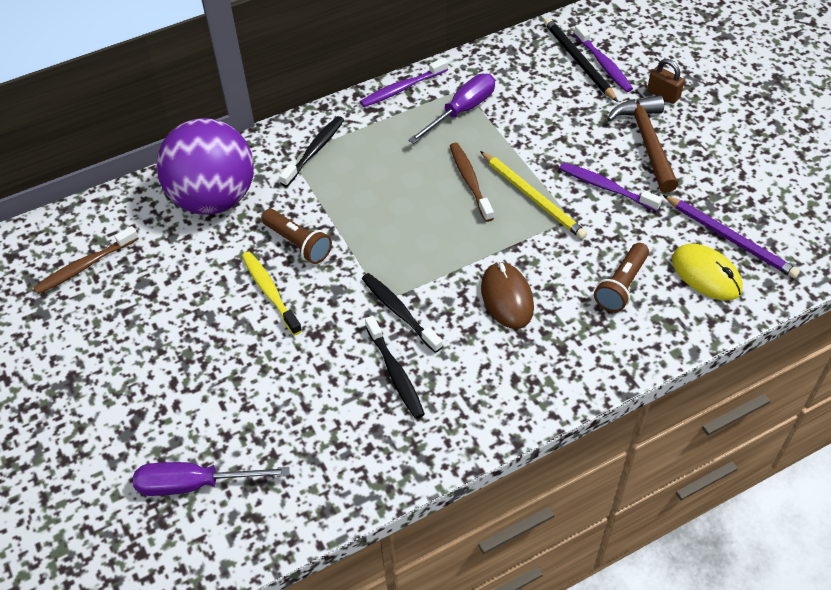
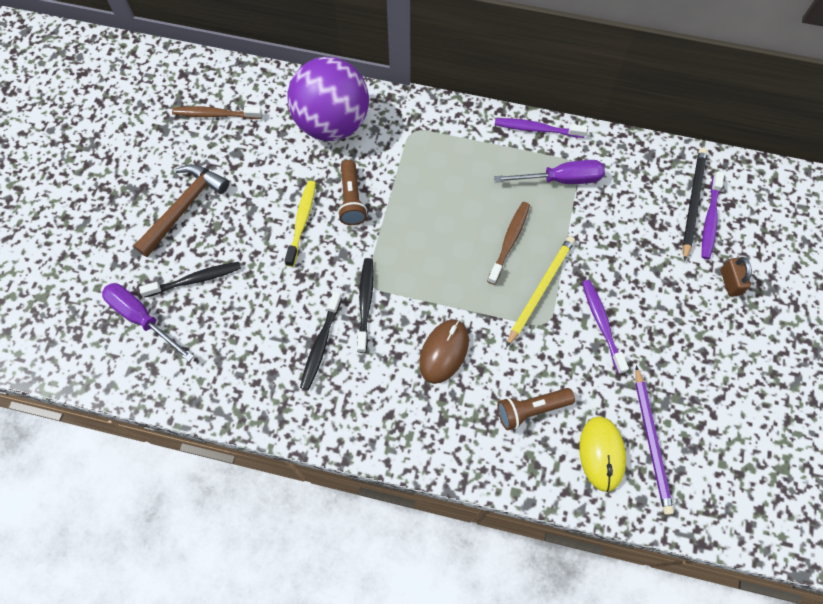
camera: 40 degrees right, 15 degrees up
(314, 151) = (428, 135): black toothbrush -> black toothbrush (195, 279)
(533, 197) = (540, 289): yellow pencil -> yellow pencil turned 150 degrees counterclockwise
(646, 141) = (673, 311): brown hammer -> brown hammer (184, 207)

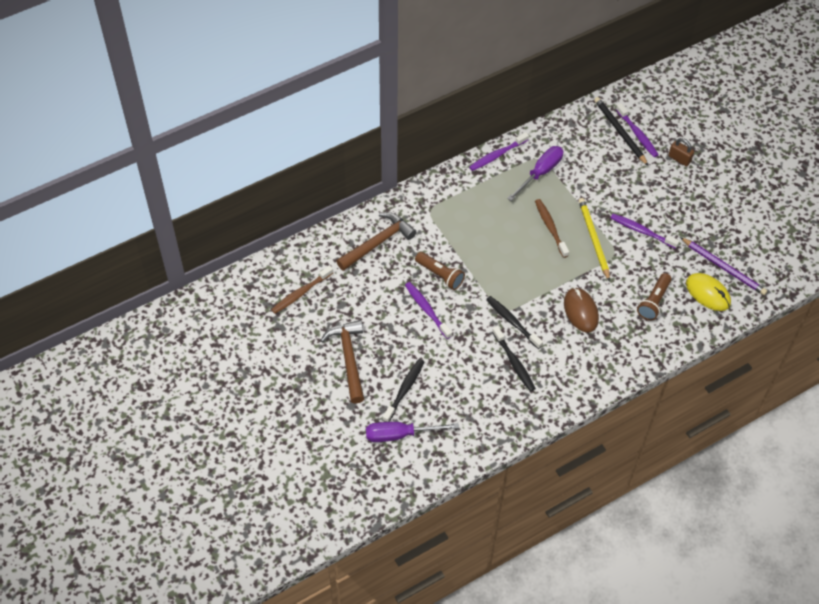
camera: 45 degrees left, 10 degrees down
(302, 222) = (427, 310): yellow toothbrush -> purple toothbrush
(332, 123) = (378, 242): purple ball -> brown hammer

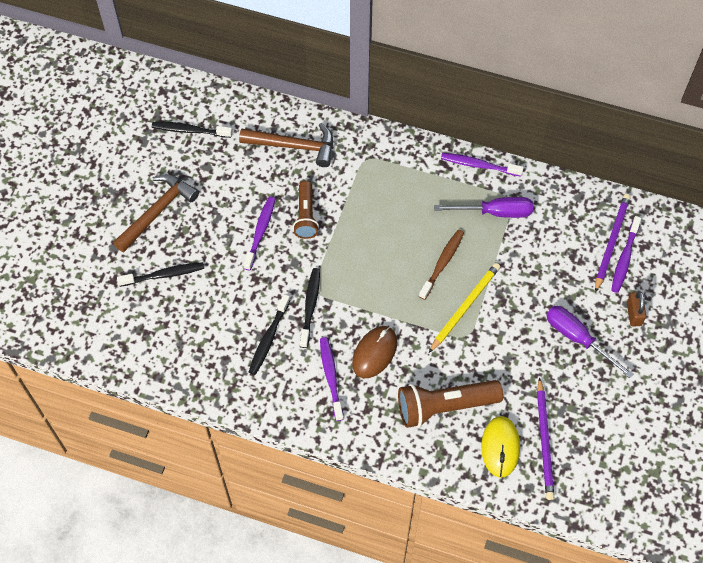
camera: 50 degrees right, 5 degrees up
(301, 293) = (190, 130): brown toothbrush -> black toothbrush
(400, 434) = (116, 304): purple screwdriver -> purple screwdriver (577, 338)
(619, 132) = (611, 242): black pencil -> purple pencil
(642, 231) = (515, 341): purple toothbrush -> purple toothbrush (331, 377)
(654, 302) = (444, 407): brown flashlight -> brown flashlight, size x1.58

